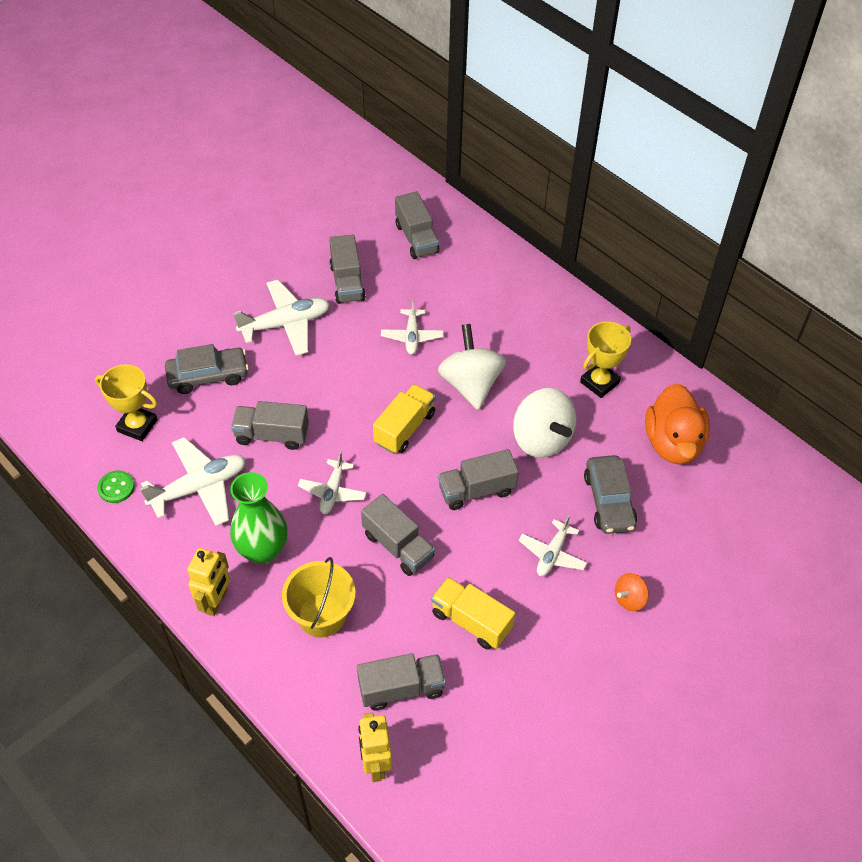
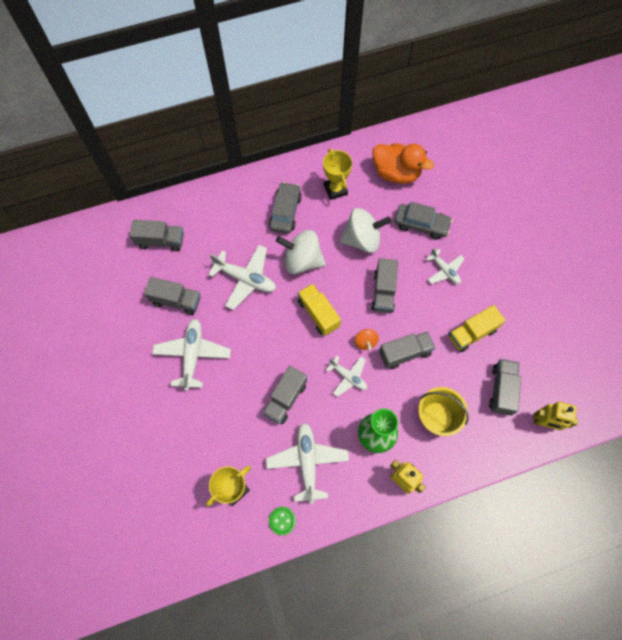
camera: 65 degrees left, 15 degrees up
(208, 376) = (213, 424): grey car -> grey car (285, 212)
(412, 336) = (245, 279): white plane -> white plane, size x1.63
(629, 599) = (488, 245): orange spinning top -> orange spinning top (365, 342)

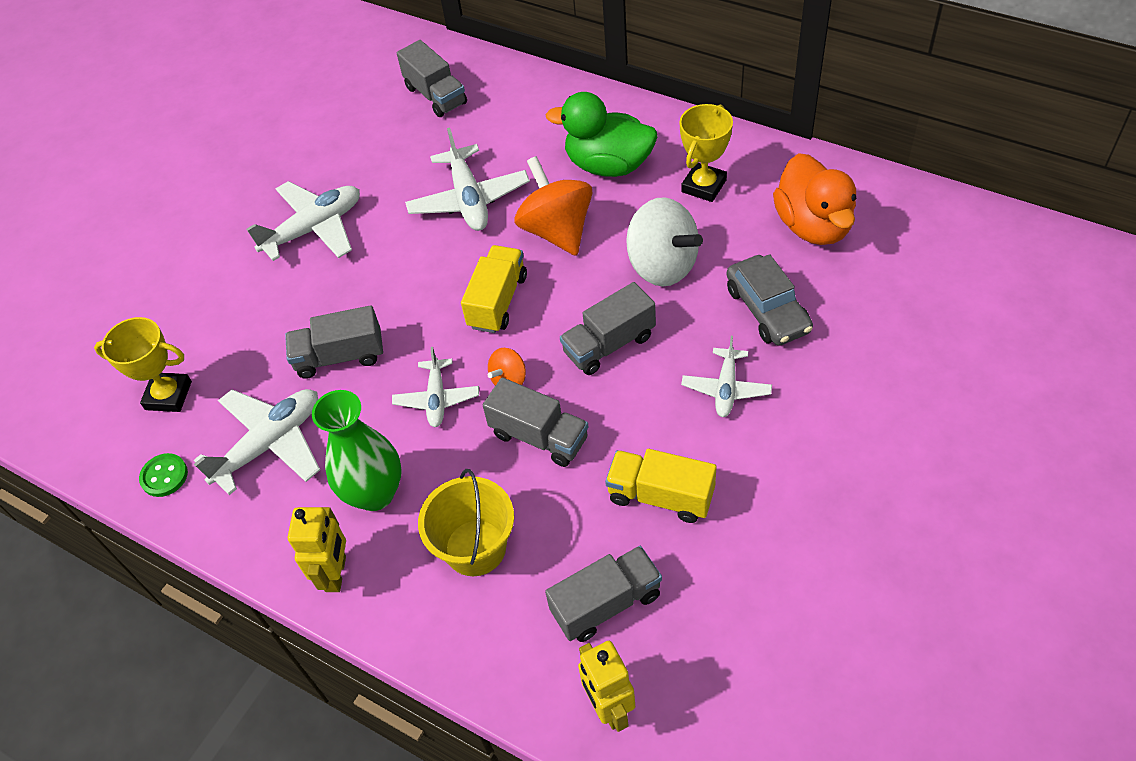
camera: 55 degrees right, 15 degrees down
(176, 301) = (371, 163): grey truck -> none
(285, 212) = (608, 165): grey car -> green duck
(302, 261) = (557, 231): white spinning top -> orange spinning top

